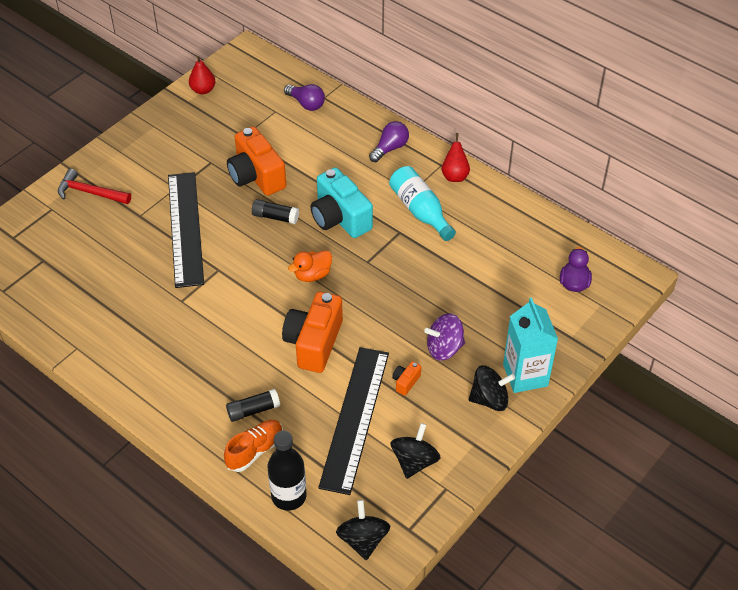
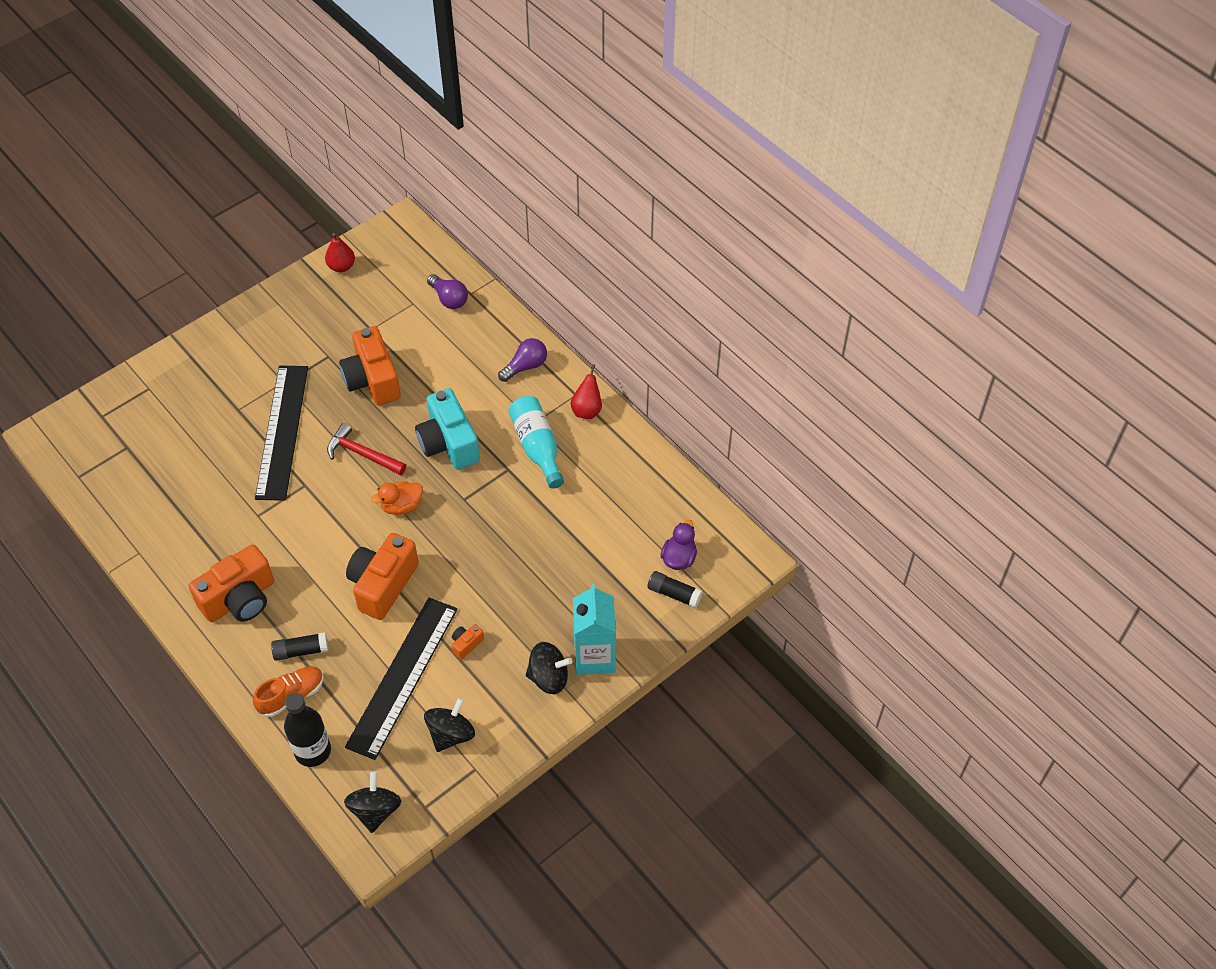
camera: 10 degrees right, 5 degrees up
(90, 192) = (193, 375): red hammer -> red hammer (362, 454)
(183, 374) = (240, 599): none -> orange camera
(275, 217) = (380, 432): black glue stick -> black glue stick (674, 594)
(444, 348) = (517, 612): purple spinning top -> none

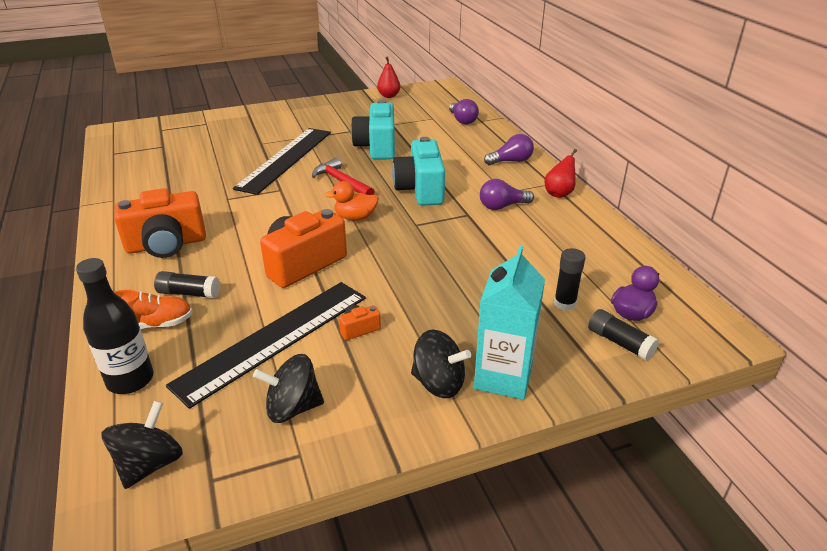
camera: 20 degrees right, 20 degrees down
(372, 380) = (377, 147): orange camera -> turquoise camera
(451, 734) = (293, 408): black spinning top -> black spinning top turned 150 degrees counterclockwise
(537, 447) = (502, 206): turquoise bottle -> purple light bulb
(623, 563) = (564, 303): none -> black glue stick

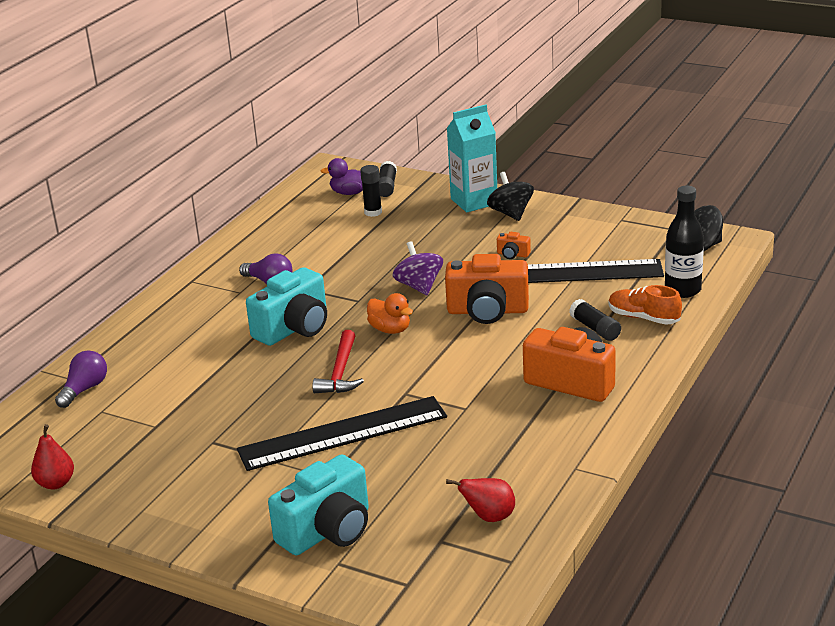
camera: 130 degrees left, 5 degrees down
(293, 408) = (602, 237): black spinning top -> none
(377, 147) = (233, 400): turquoise camera -> turquoise camera (328, 530)
(391, 256) = (419, 286): none -> purple spinning top
(511, 161) = (167, 316): purple light bulb -> none
(559, 193) = (208, 270): red pear -> red pear (489, 517)

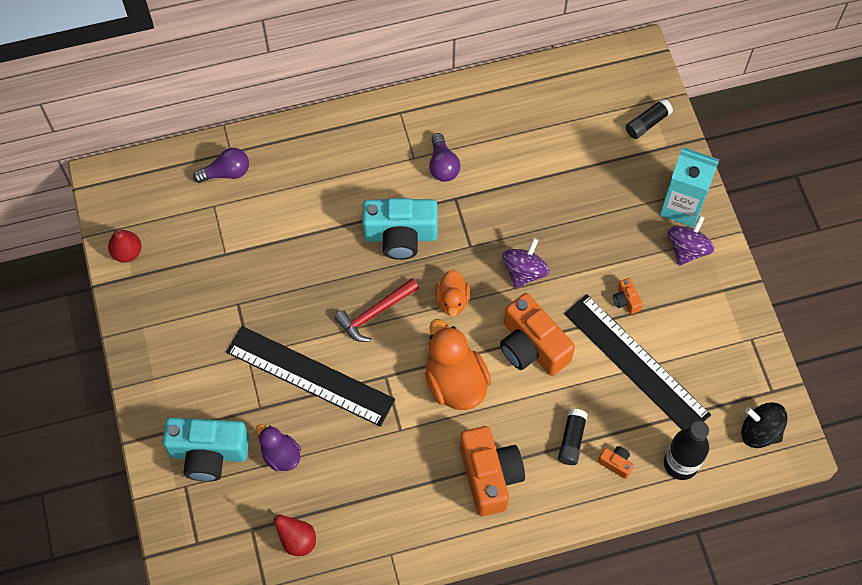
camera: 45 degrees right, 35 degrees up
(350, 193) = (614, 105): purple duck -> purple duck (281, 455)
(373, 212) = (599, 148): black glue stick -> none
(463, 360) = (455, 382): none -> orange duck
(511, 213) = (687, 249): black spinning top -> purple spinning top
(643, 318) = (615, 463): orange shoe -> orange camera

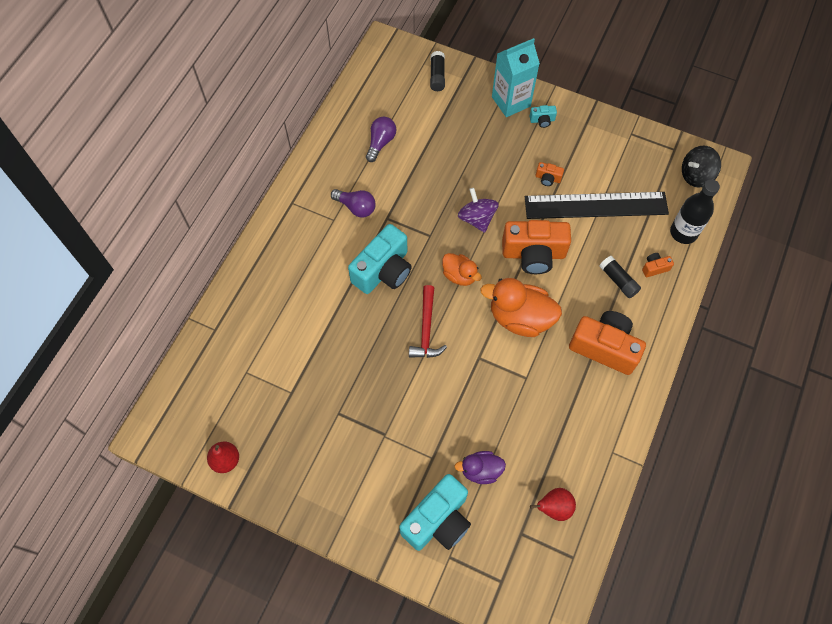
camera: 50 degrees left, 0 degrees up
(226, 172) = (228, 344): purple light bulb -> purple light bulb (380, 143)
(309, 376) = (436, 406): black ruler -> none
(687, 249) = (542, 120): purple spinning top -> turquoise camera

